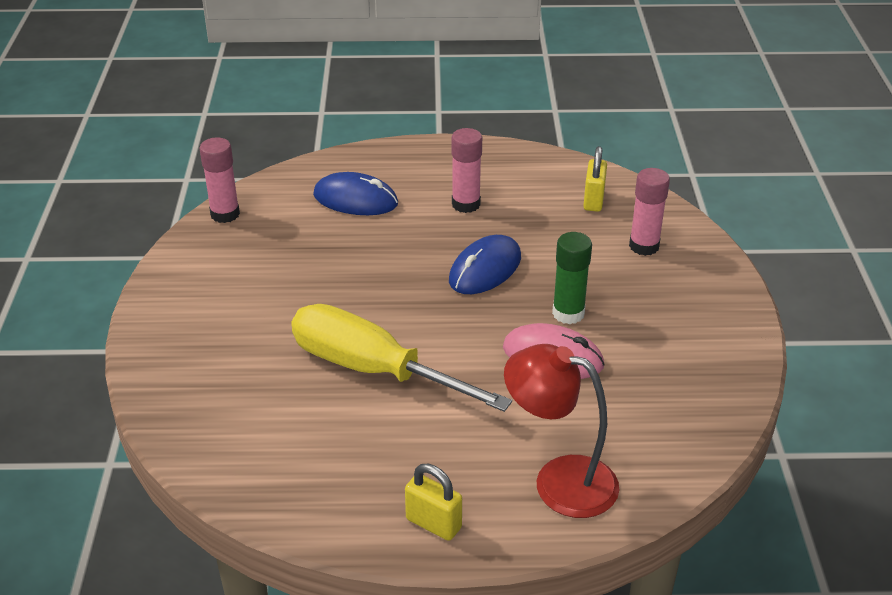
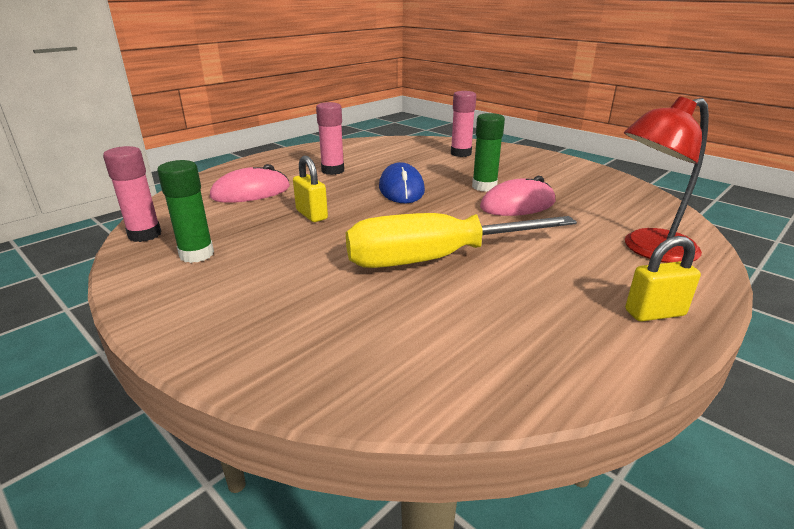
camera: 45 degrees left, 10 degrees down
(232, 258) = (196, 254): none -> green glue stick
(355, 199) = (251, 192): blue mouse -> pink mouse
(593, 200) = (401, 148): yellow padlock -> yellow padlock (311, 215)

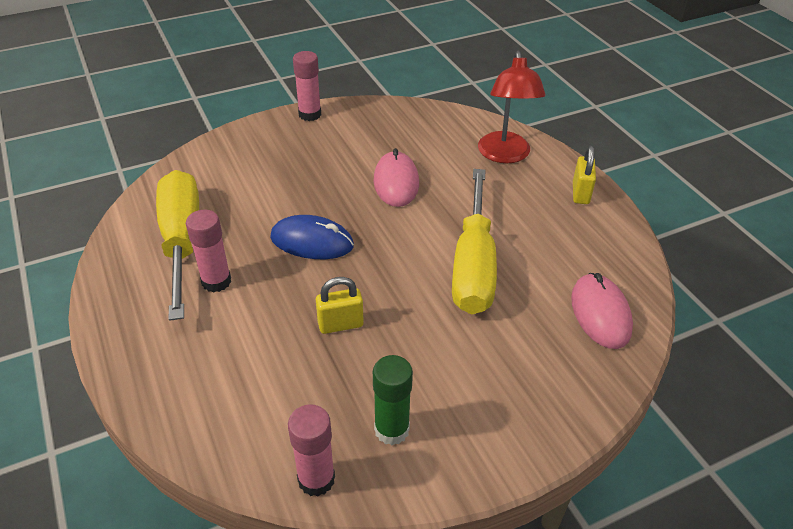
camera: 70 degrees left, 15 degrees up
(251, 192) = (239, 368): pink mouse -> pink mouse (600, 313)
(365, 155) = (182, 241): none -> yellow screwdriver
(461, 153) = (238, 167): pink glue stick -> pink glue stick (310, 114)
(484, 187) = (343, 186): green glue stick -> none

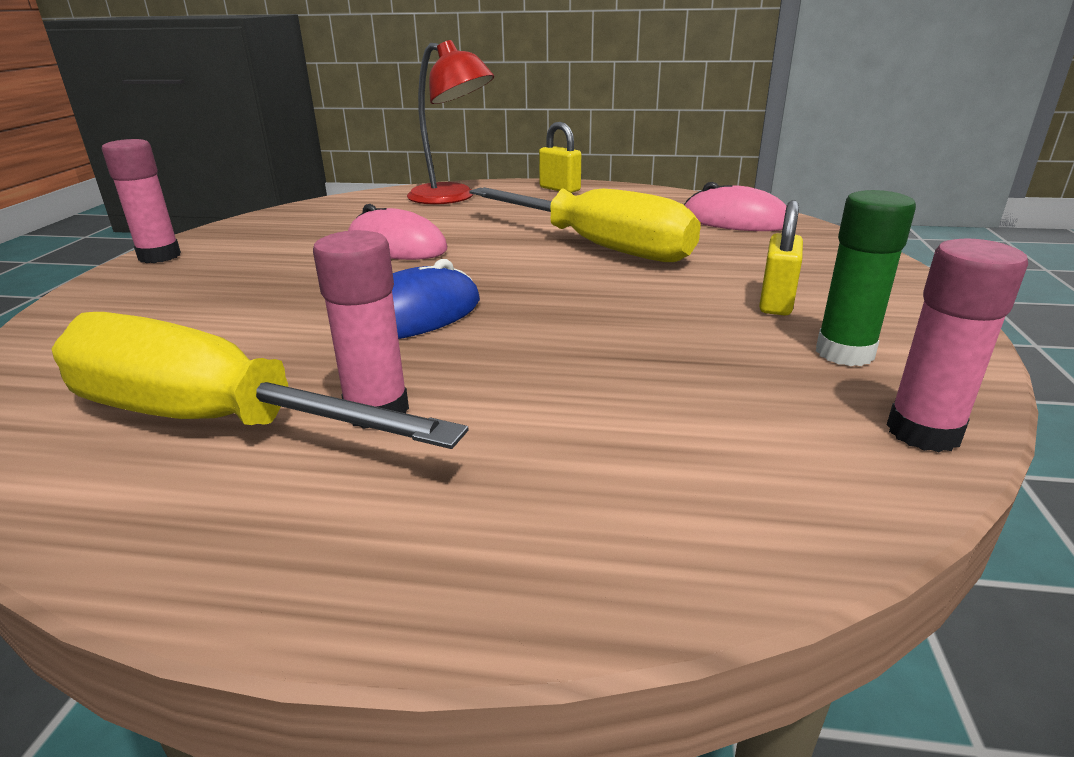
camera: 55 degrees left, 15 degrees down
(340, 324) = (610, 337): yellow padlock -> yellow padlock (776, 303)

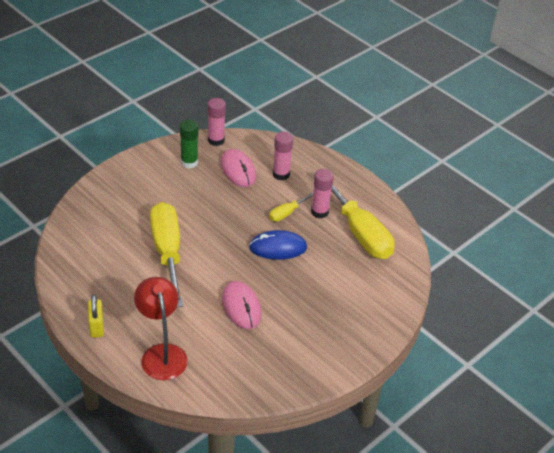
camera: 145 degrees left, 15 degrees up
(159, 256) = (344, 363): pink glue stick -> pink glue stick (281, 174)
(465, 372) = (287, 213): none -> yellow screwdriver
(735, 220) = (84, 237): pink mouse -> pink mouse (238, 170)
(776, 303) = (169, 187): yellow padlock -> none

